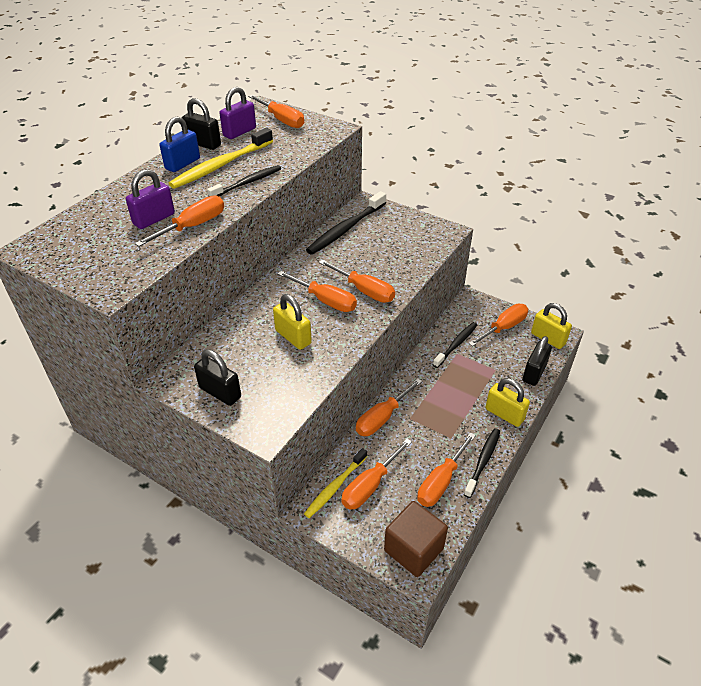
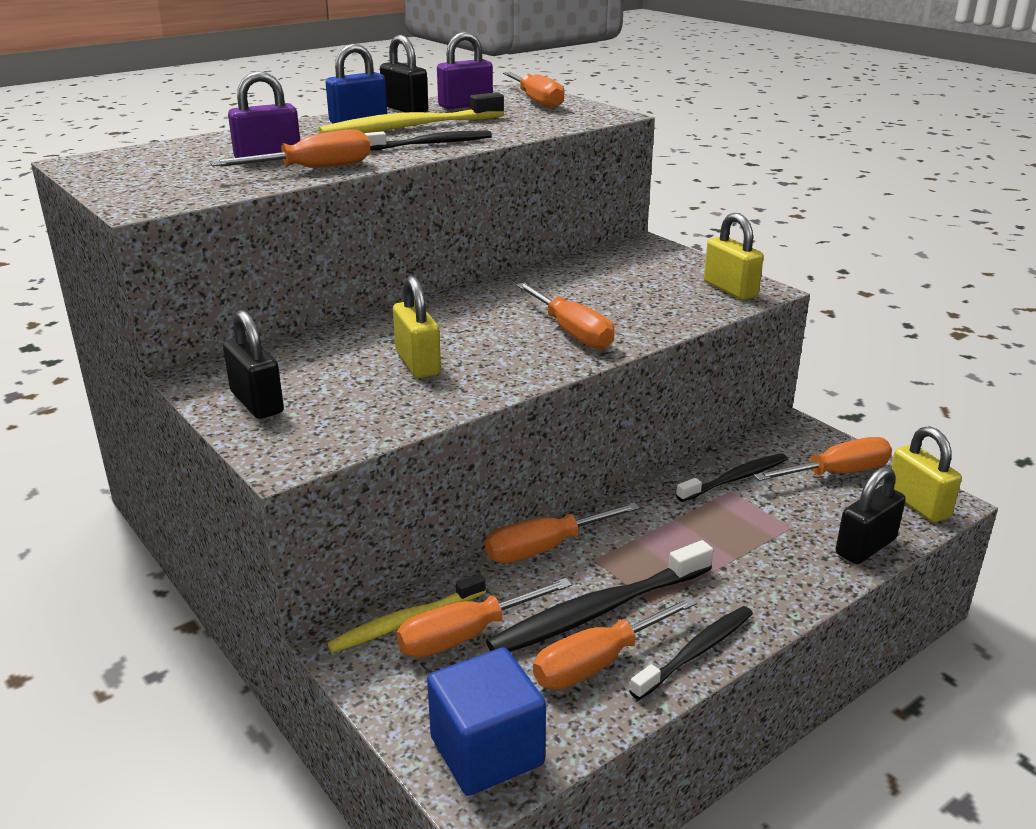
camera: 20 degrees right, 15 degrees down
(325, 300) = (500, 333): orange screwdriver -> none
(346, 229) = (592, 265): black toothbrush -> black toothbrush (599, 610)
(413, 549) = (487, 751): brown cube -> blue cube
(504, 414) = (775, 593): yellow padlock -> yellow padlock (730, 289)

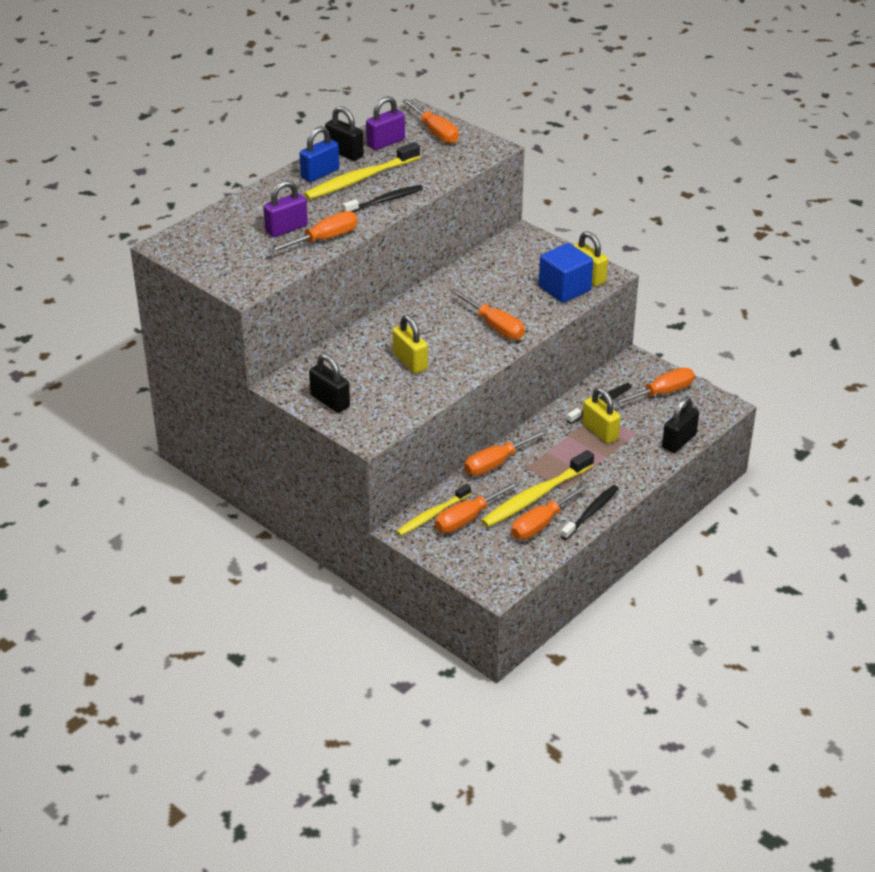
camera: 10 degrees left, 10 degrees up
(487, 751) = (497, 572): blue cube -> blue cube (564, 289)
(599, 610) = (536, 496): black toothbrush -> yellow toothbrush
(918, 504) = (710, 410): yellow padlock -> yellow padlock (600, 432)

